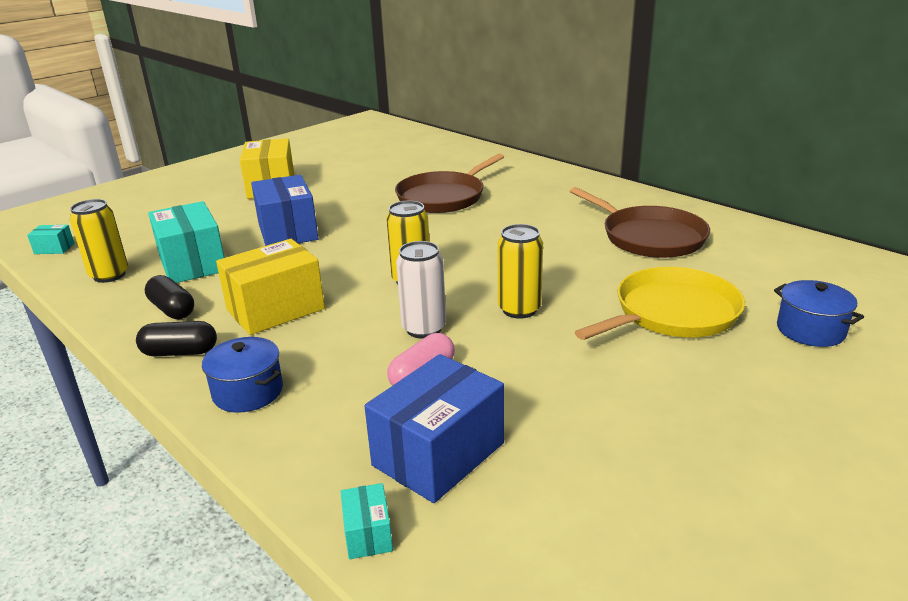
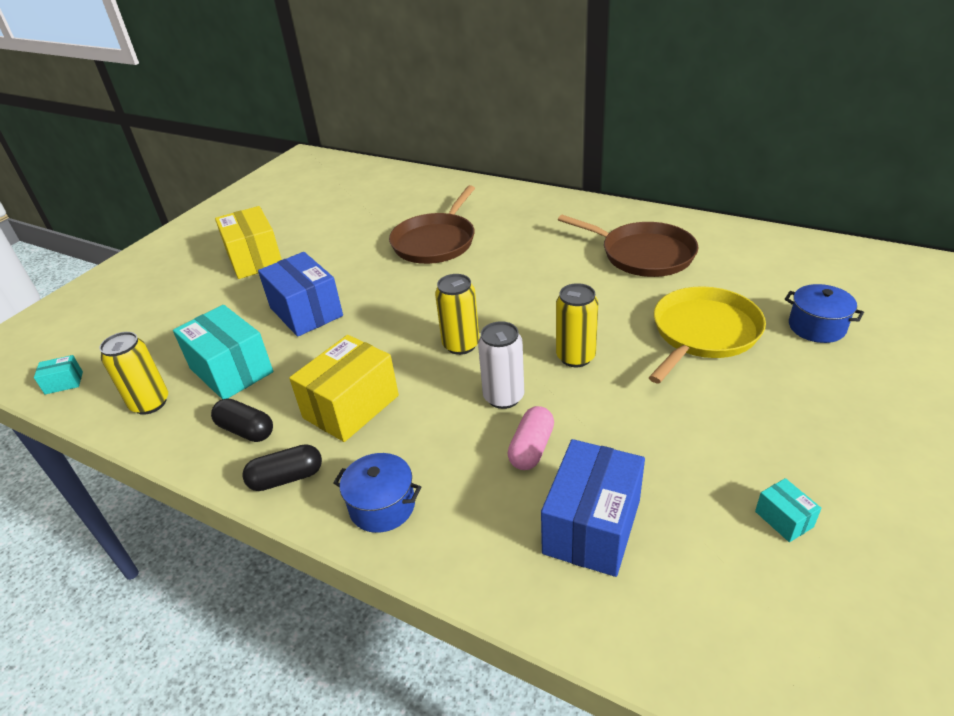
camera: 15 degrees left, 10 degrees up
(368, 534) = (579, 623): turquoise box -> turquoise box (784, 519)

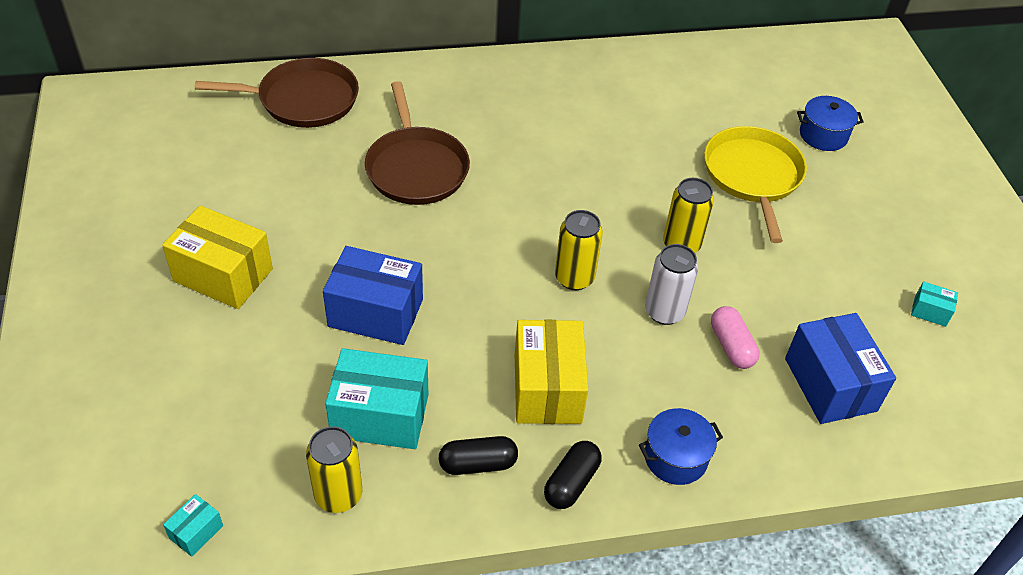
camera: 45 degrees left, 10 degrees up
(643, 254) = (632, 108): brown pan -> brown pan (303, 100)

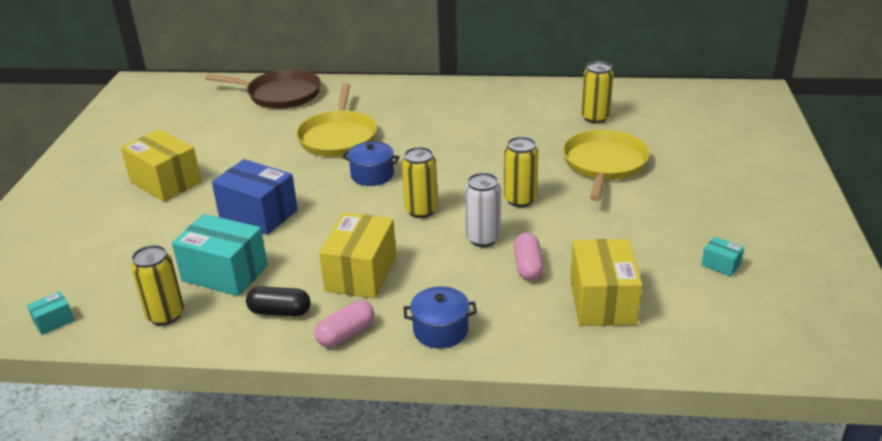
camera: 20 degrees right, 15 degrees down
(416, 168) = (338, 137): brown pan -> yellow pan
(571, 483) = (346, 334): black capsule -> pink capsule
(714, 101) = (595, 118): none -> yellow can
(823, 135) = (679, 145): blue pot -> blue pot (372, 175)
(830, 384) = (602, 301): blue box -> yellow box

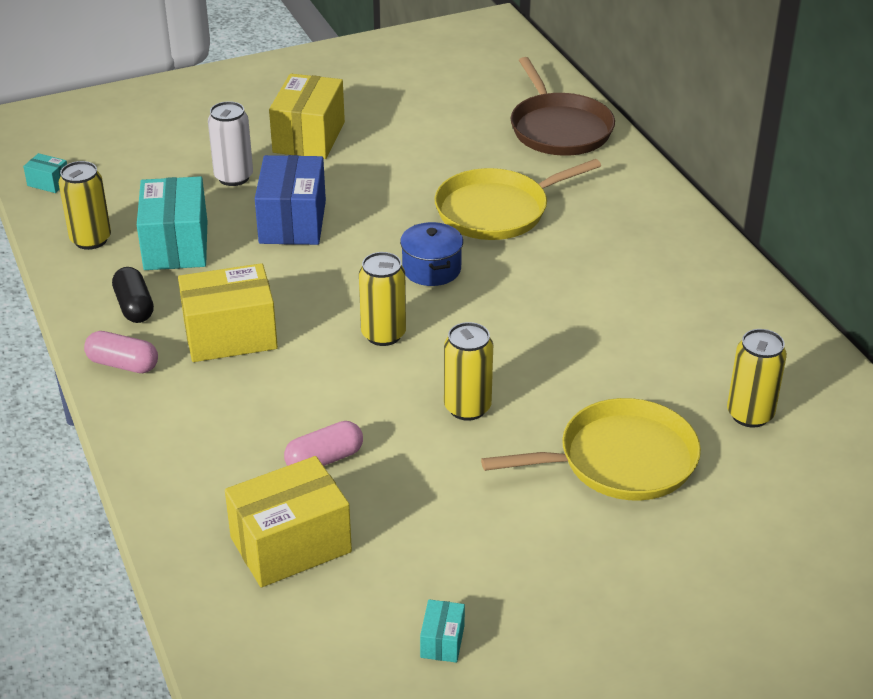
camera: 60 degrees right, 5 degrees up
(440, 330) = (164, 429): blue pot -> none
(483, 238) = (358, 404): white can -> white can (233, 177)

